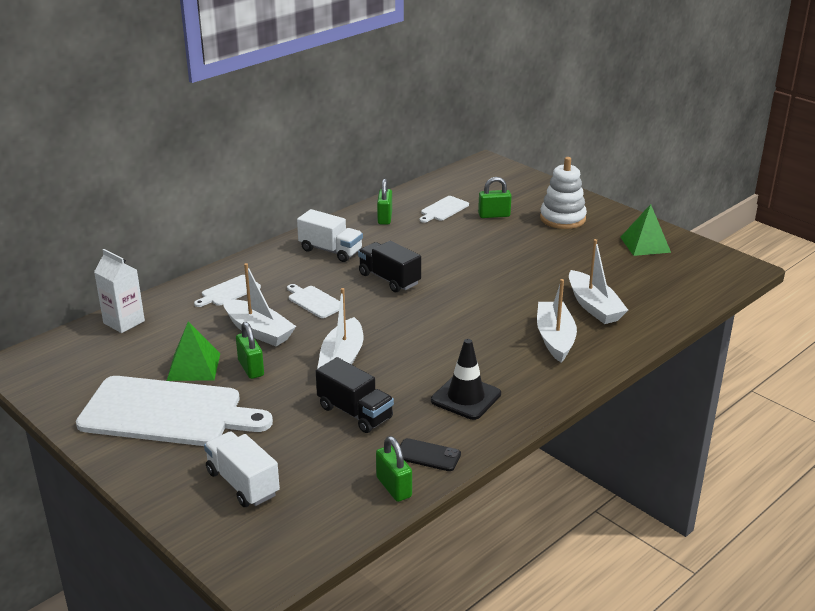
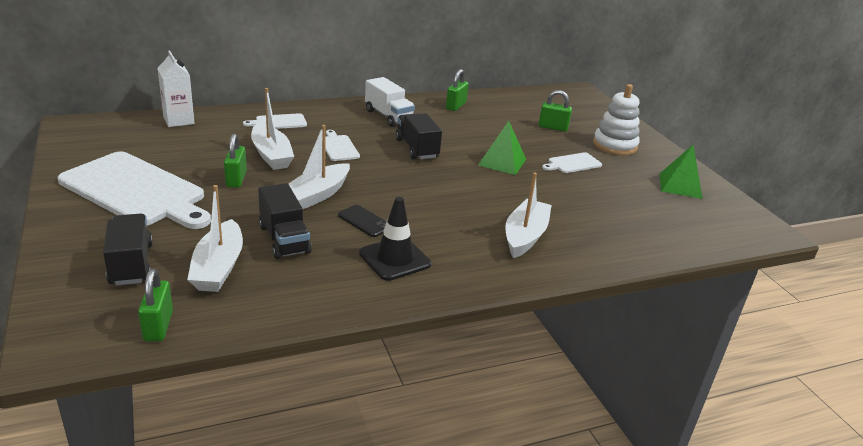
camera: 20 degrees right, 0 degrees up
(193, 366) = (194, 165): green pyramid -> green pyramid (502, 162)
(243, 483) = (131, 264): white truck -> black truck
(394, 487) = (253, 313): green padlock -> green padlock (158, 326)
(428, 455) = (312, 296): black phone -> black phone (364, 221)
(443, 209) = (511, 112): white cutting board -> white cutting board (572, 163)
(594, 306) = (586, 221): white boat -> white boat (218, 267)

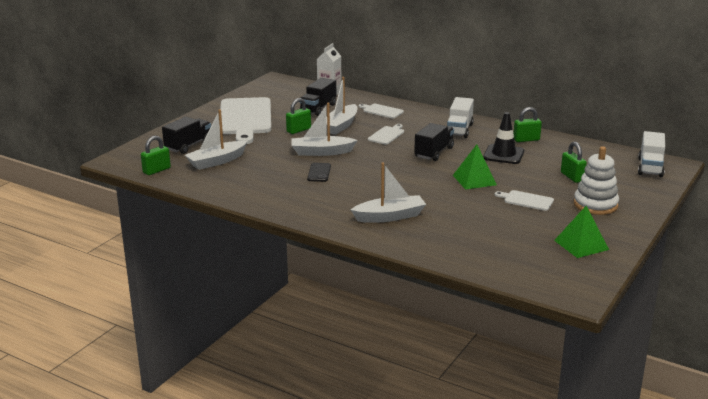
camera: 55 degrees right, 5 degrees down
(284, 239) = (265, 163): black truck -> black truck (318, 108)
(395, 259) = (296, 193): black traffic cone -> black traffic cone (503, 154)
(574, 98) = (650, 167): none -> white truck

